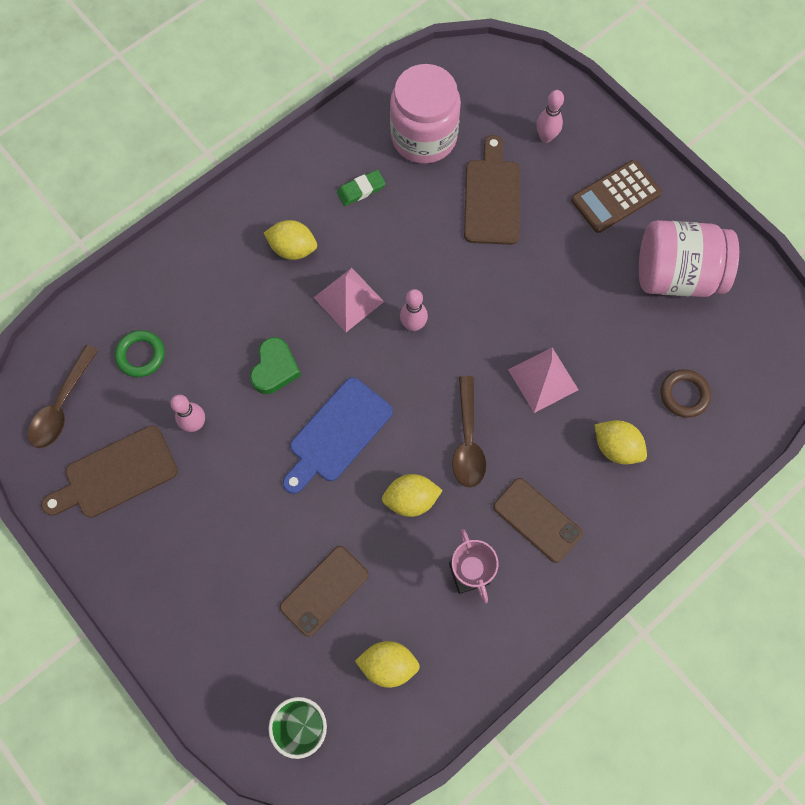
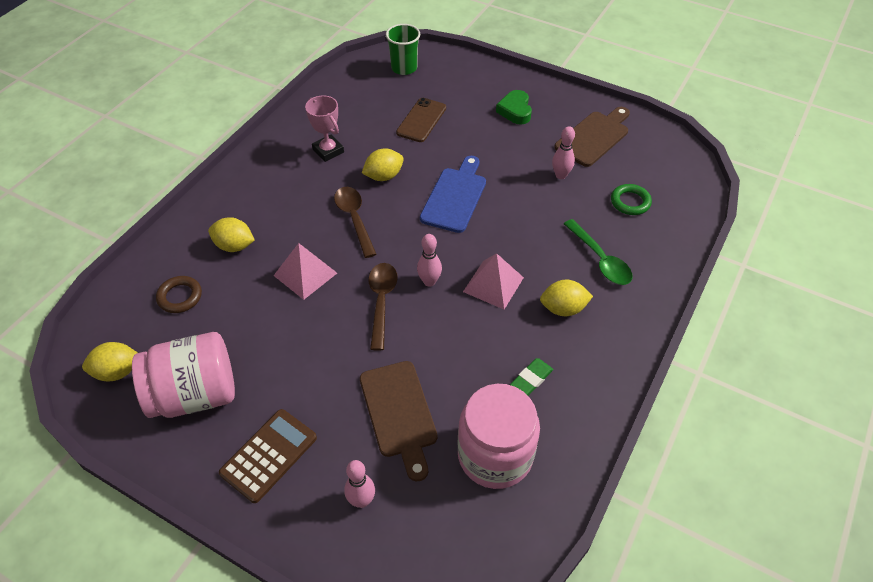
camera: 160 degrees right, 20 degrees down
(62, 405) = (660, 160): brown spoon -> brown spoon (381, 301)
(222, 291) = (600, 260): none -> green spoon
(275, 368) = (524, 222): green heart -> green heart (515, 111)
(388, 664) = (365, 101): yellow lemon -> yellow lemon (117, 372)
(537, 520) = (287, 189): brown phone -> none

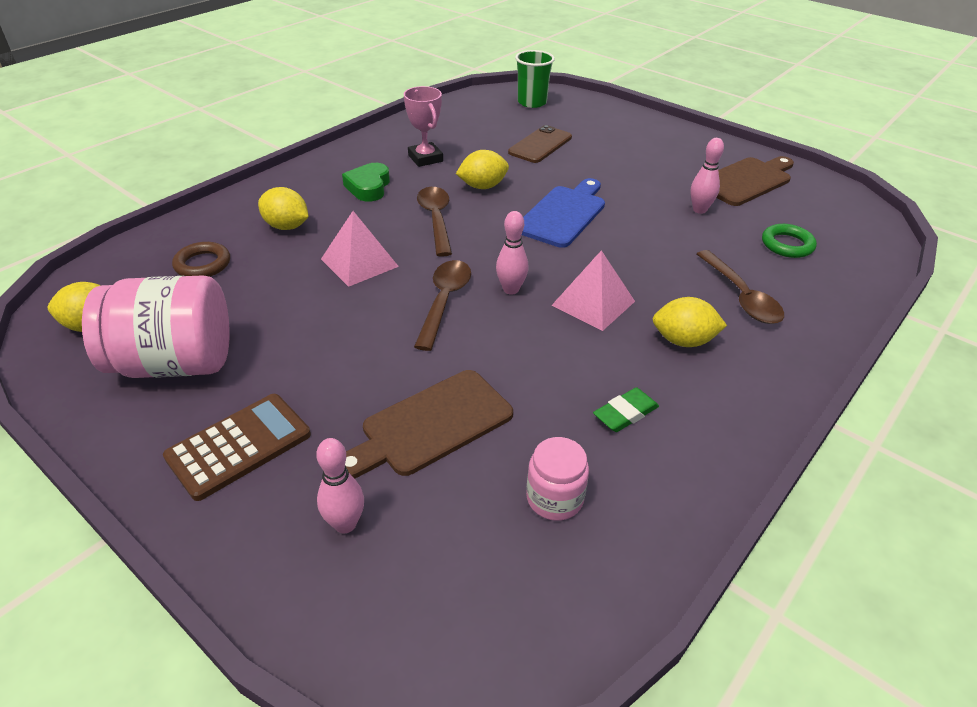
camera: 10 degrees right, 10 degrees down
(399, 413) = (431, 425): brown cutting board -> brown cutting board turned 60 degrees clockwise
(495, 455) = (554, 498): pink jar -> pink jar, size x0.51
(515, 111) = (653, 148): green heart -> green heart (368, 187)
(600, 260) = (741, 296): green spoon -> brown spoon

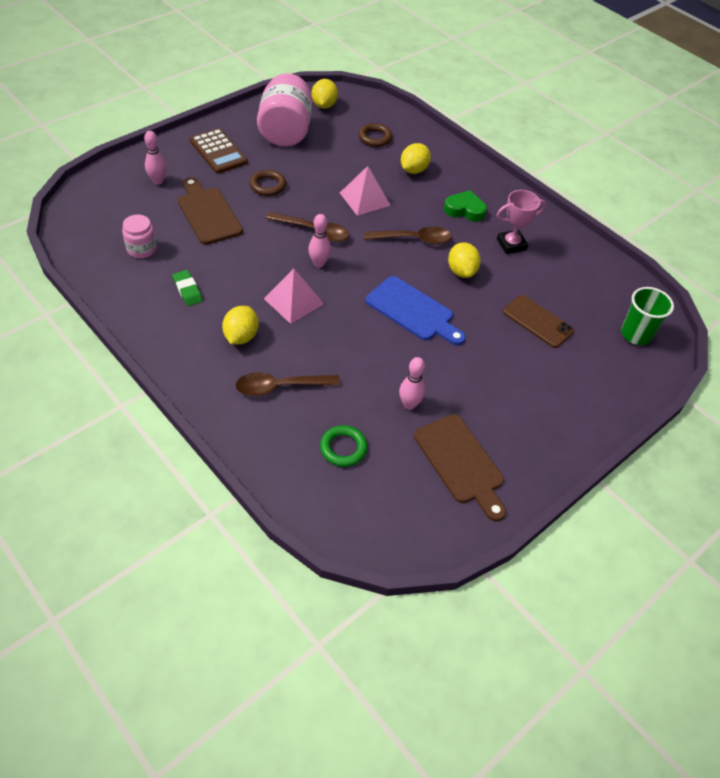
camera: 95 degrees right, 10 degrees up
(340, 363) = (268, 185): none -> brown ring

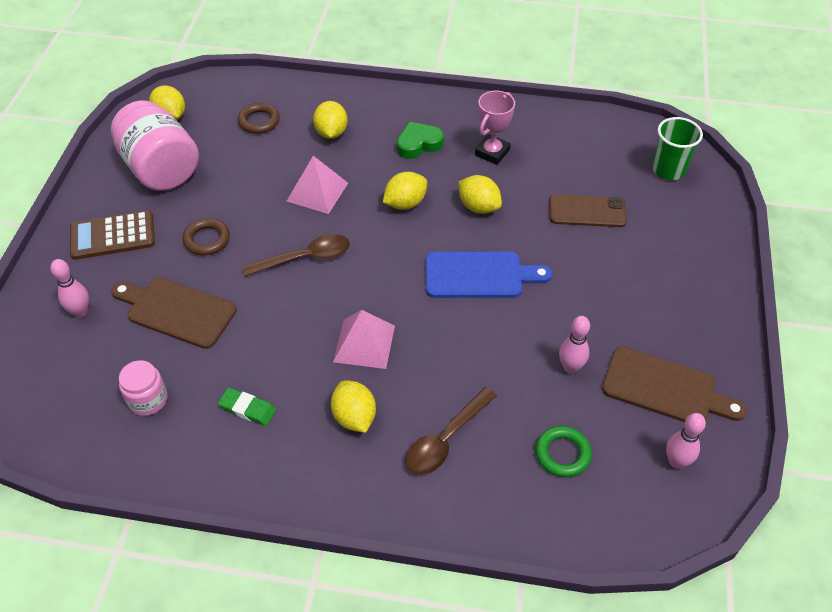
camera: 35 degrees left, 0 degrees up
(218, 152) = (112, 236): brown calculator -> brown calculator turned 150 degrees clockwise
(319, 263) = (346, 288): pink bowling pin -> pink bowling pin (676, 462)
(414, 239) = (405, 203): brown spoon -> yellow lemon

